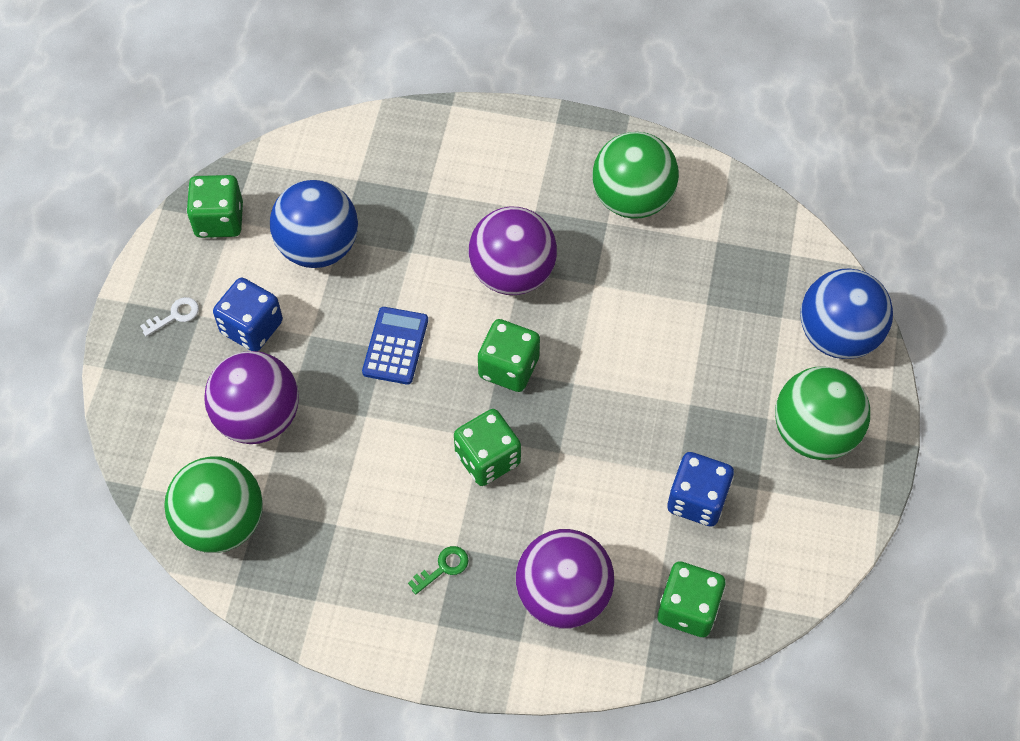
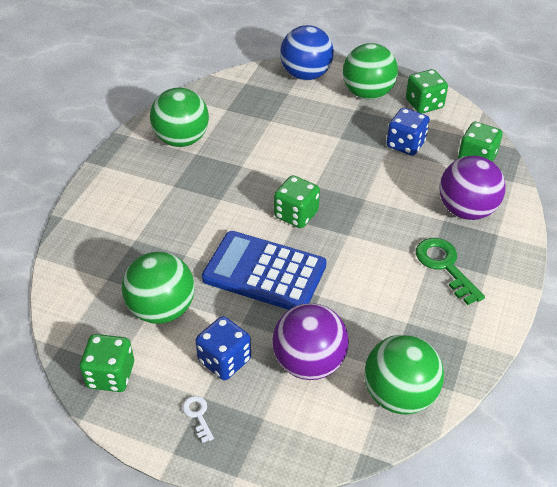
camera: 80 degrees left, 15 degrees down
(318, 247) = (162, 309): blue ball -> green ball
(395, 346) = (264, 272): blue calculator -> blue calculator, size x1.83
(443, 568) = (445, 266): green key -> green key, size x1.95
(487, 458) = (364, 234): green dice -> green dice (424, 104)
(512, 273) = (221, 203): purple ball -> none

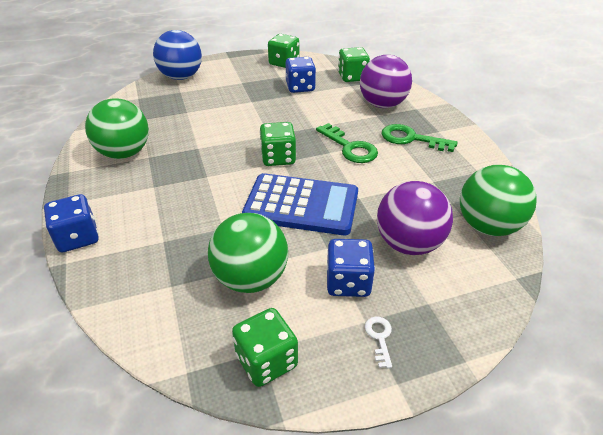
camera: 40 degrees left, 5 degrees down
(85, 201) = (78, 237): none -> blue dice
(198, 415) = (379, 337): white key -> white key turned 60 degrees clockwise
(264, 272) = (301, 205): blue calculator -> blue calculator turned 150 degrees counterclockwise
(367, 94) = (239, 71): green ball -> none
(372, 241) = (350, 147): none -> green key

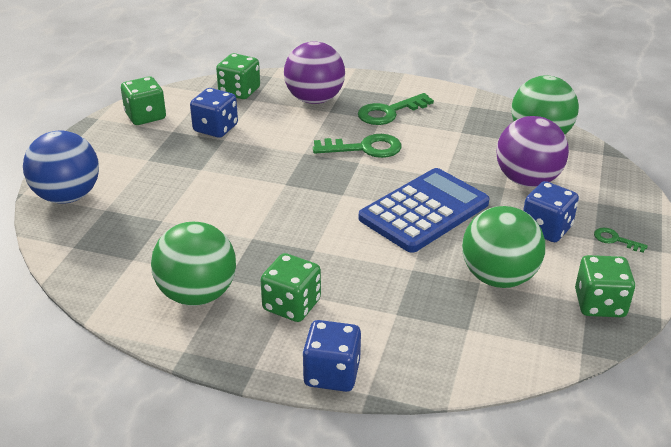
camera: 55 degrees left, 5 degrees down
(278, 158) = (334, 194): green dice -> green dice (291, 305)
(379, 337) = (615, 240): white key -> green key

